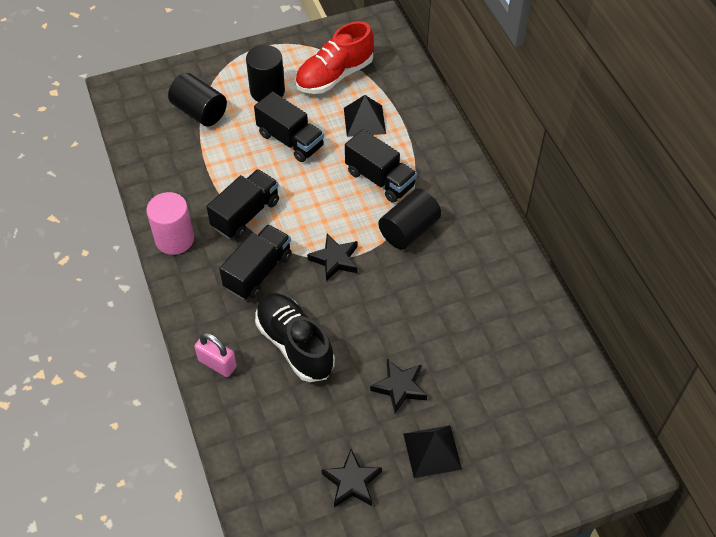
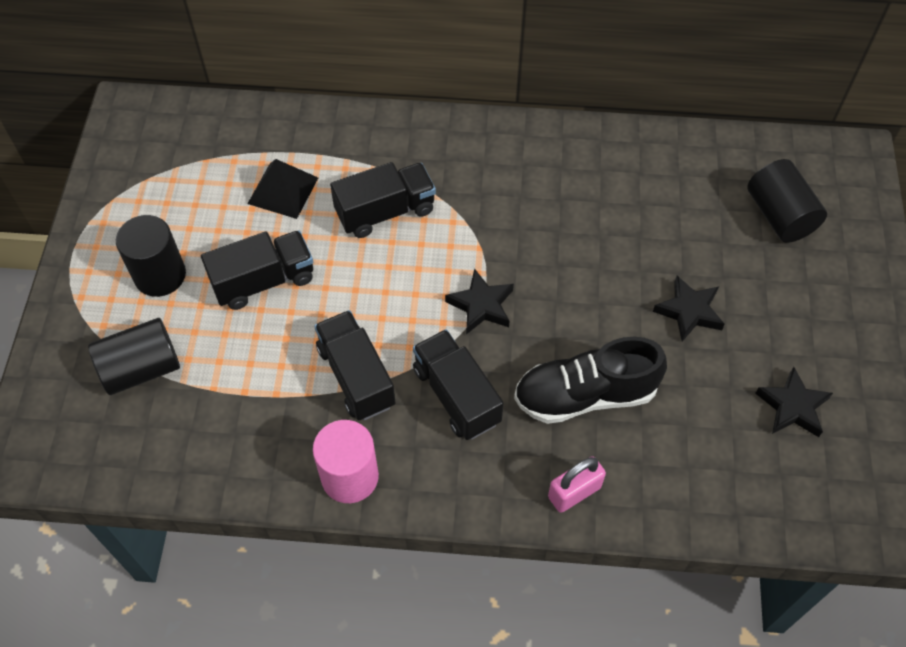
camera: 65 degrees left, 5 degrees up
(334, 76) = (186, 192): red shoe -> none
(409, 230) = (478, 214): black cylinder -> black cylinder (779, 215)
(432, 451) = (781, 314): black pyramid -> none

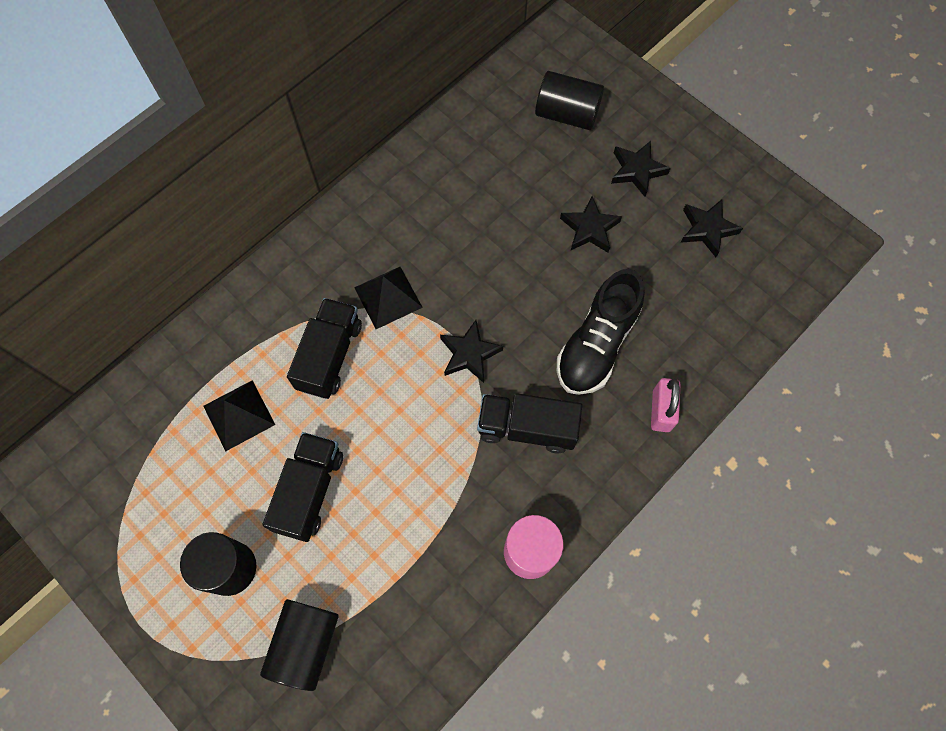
camera: 50 degrees left, 10 degrees up
(356, 376) = (452, 485): black truck -> none
(473, 213) = (388, 297): none -> black pyramid
(787, 308) = (637, 170): none -> black star

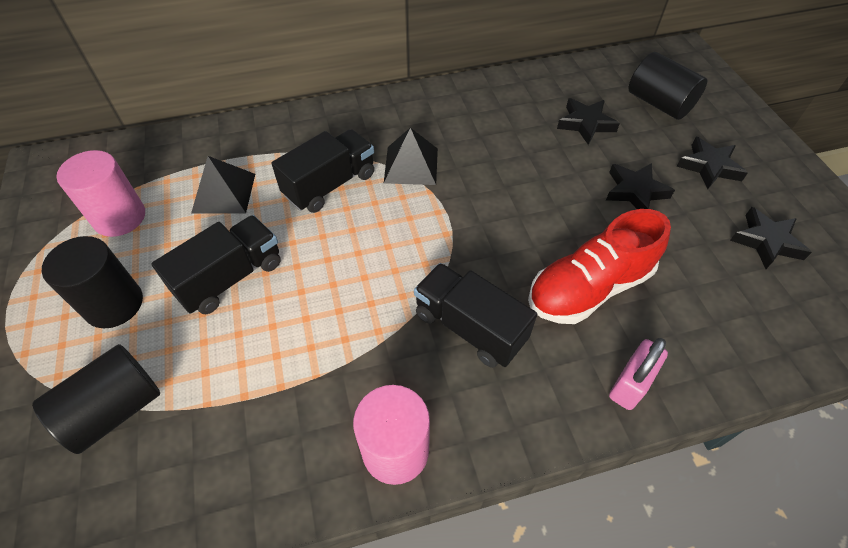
camera: 30 degrees right, 15 degrees down
(162, 490) = (119, 217): none -> pink cylinder
(469, 354) = (454, 238): black star -> black star (585, 124)
(596, 344) = (589, 288): black shoe -> red shoe

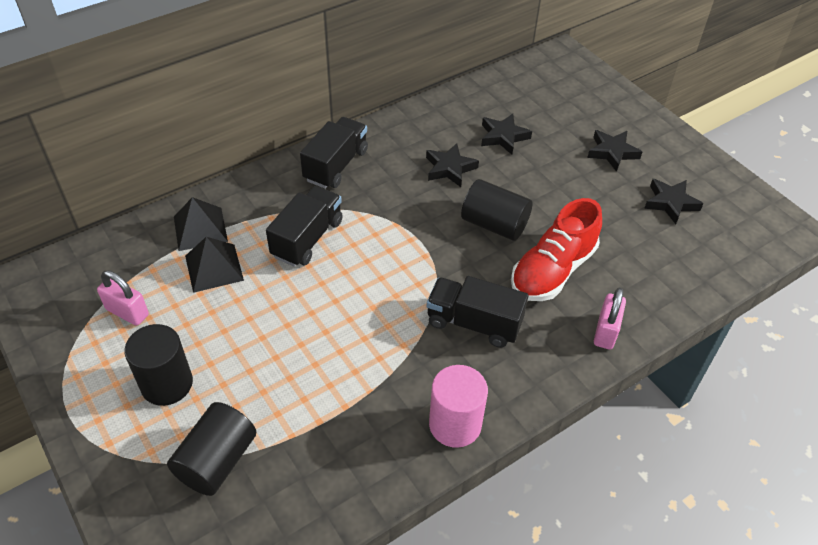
camera: 20 degrees left, 5 degrees down
(119, 217) = (127, 312): pink cylinder -> pink padlock
(230, 278) = (259, 336): black truck -> black truck (336, 165)
(411, 165) = (371, 205): black pyramid -> black pyramid (200, 229)
(635, 191) = (562, 186): black star -> black star (450, 168)
(659, 103) = (556, 106): black cylinder -> black cylinder (494, 224)

